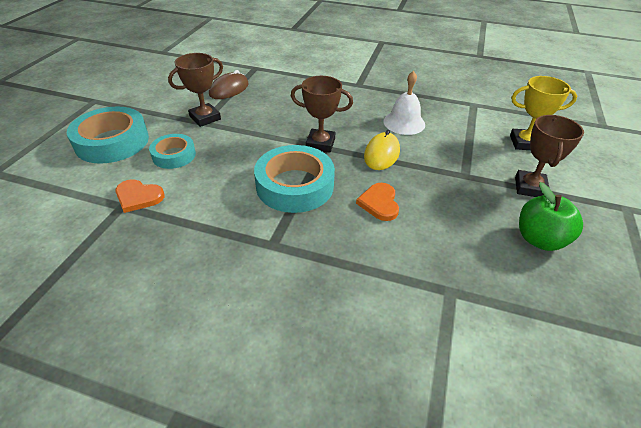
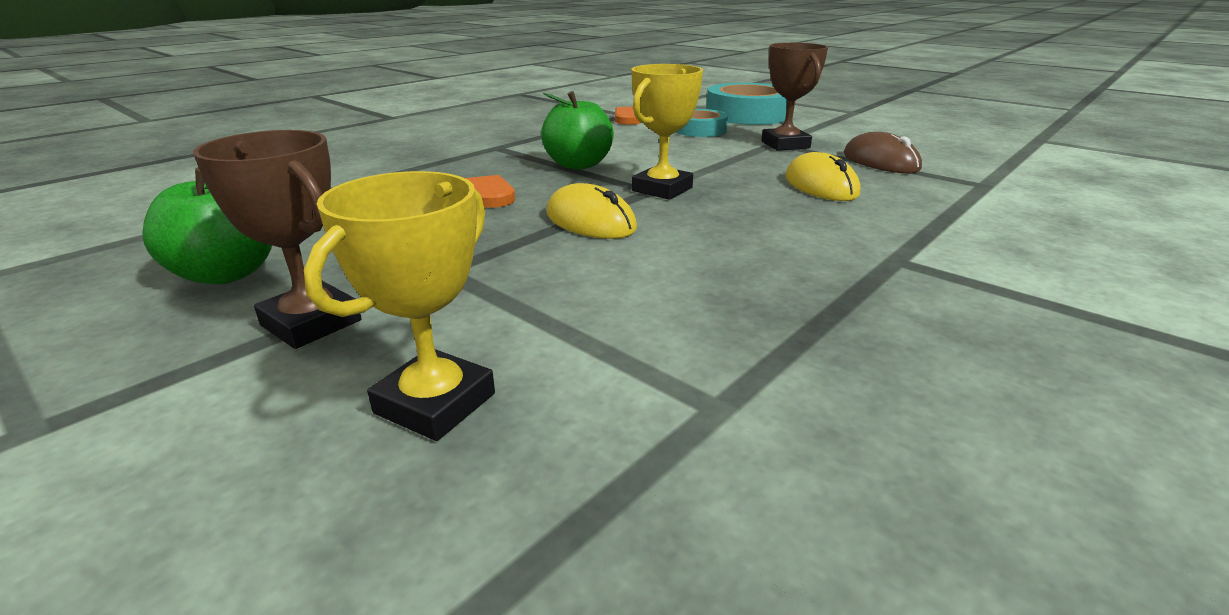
camera: 115 degrees right, 15 degrees down
(282, 102) = (820, 185): none -> yellow mouse
(295, 185) = (578, 165): turquoise tape -> green apple
(320, 144) = (662, 189): brown trophy -> yellow trophy
(404, 123) = (679, 265): white bell -> none

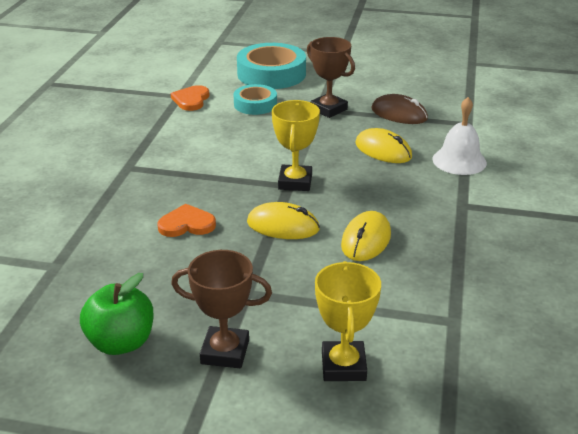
camera: 30 degrees left, 5 degrees up
(578, 165) = (213, 171): green apple -> none
(687, 260) = (366, 240): none -> yellow mouse
(936, 215) = (459, 161): none -> white bell

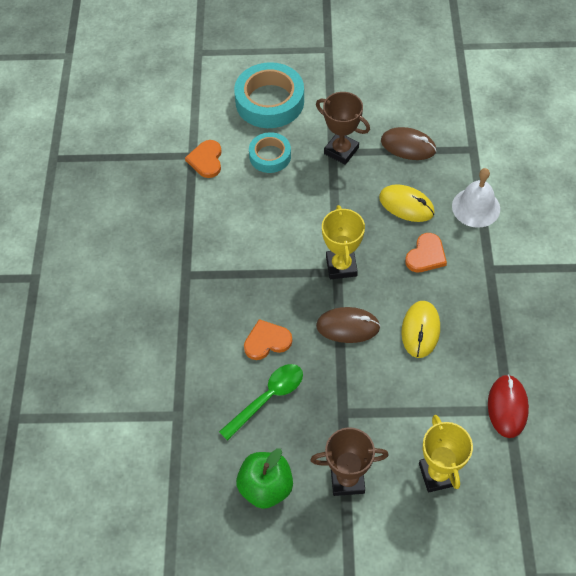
camera: 10 degrees left, 25 degrees up
(164, 268) = (267, 398): none -> green spoon
(283, 226) = (348, 326): yellow mouse -> brown mouse
(392, 186) = (426, 255): none -> orange heart
(453, 318) = (507, 407): none -> red mouse

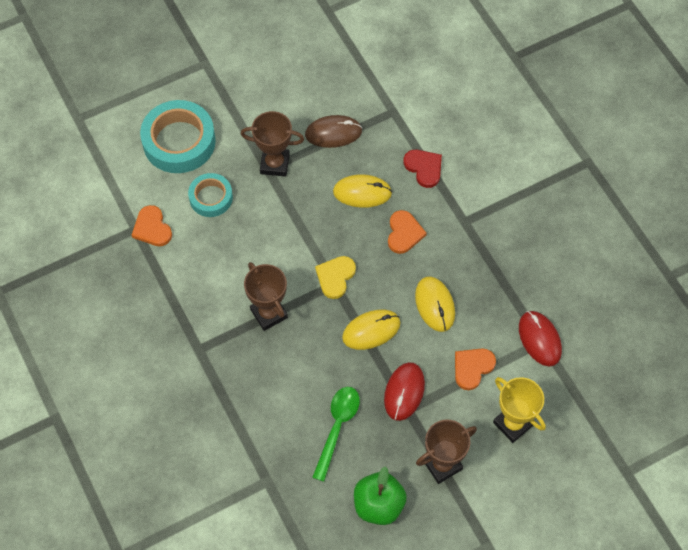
camera: 30 degrees left, 5 degrees up
(264, 271) = (269, 313): none -> brown trophy
(267, 341) = (308, 377): orange heart -> orange heart (472, 368)
(341, 266) = (335, 277): yellow trophy -> yellow heart
(348, 326) = (371, 330): brown mouse -> yellow mouse
(348, 395) = (404, 392): none -> red mouse
(476, 207) = (424, 168): white bell -> red heart

